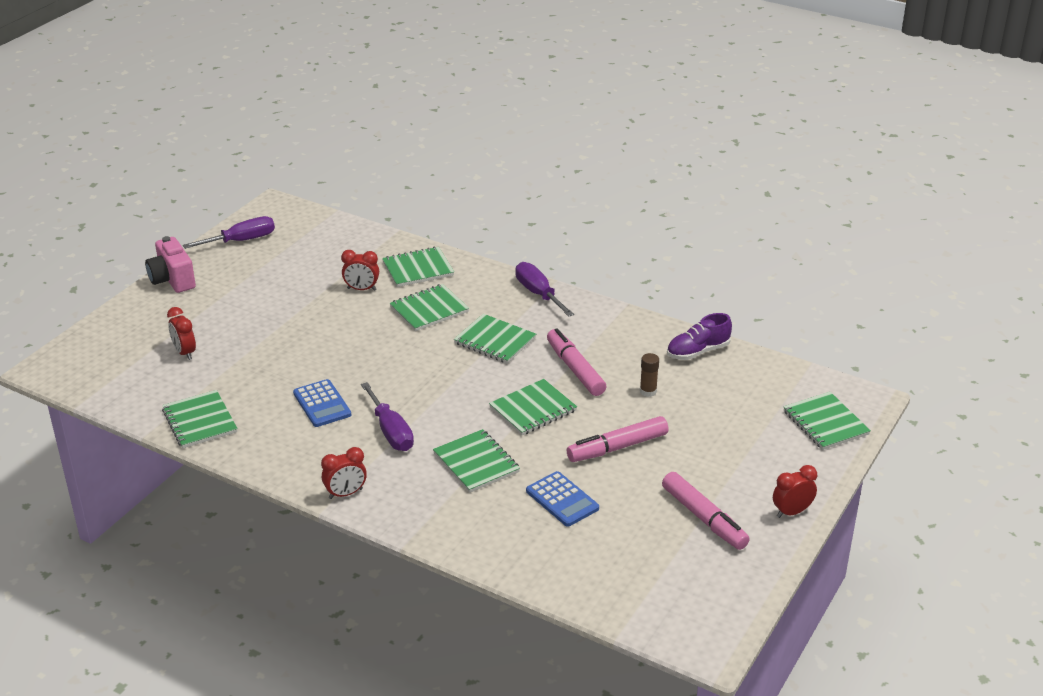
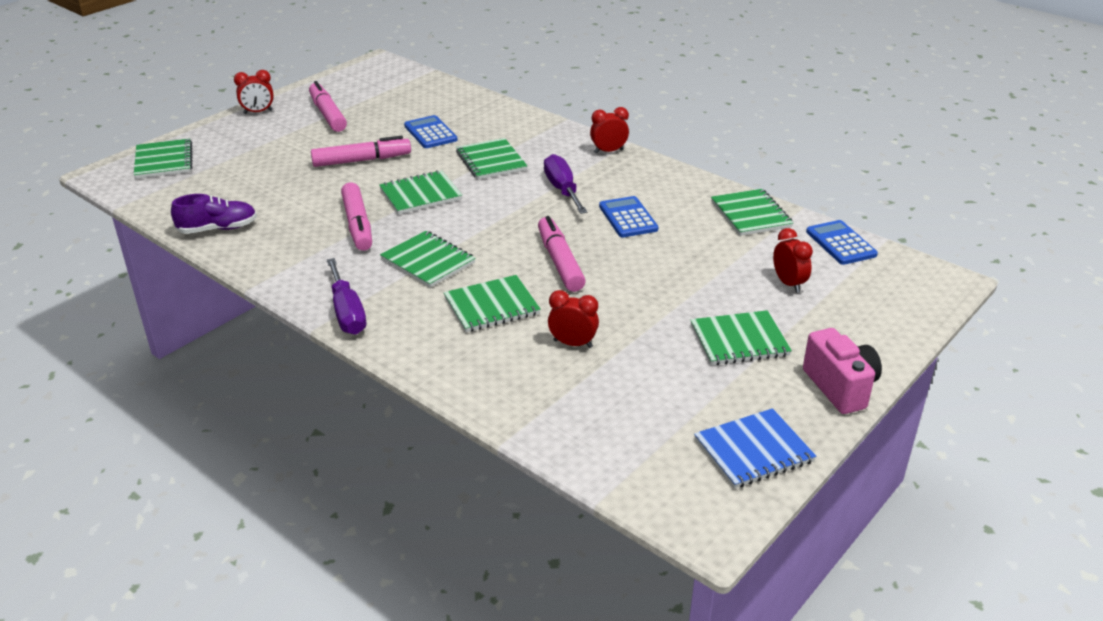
camera: 170 degrees left, 0 degrees up
(122, 397) = (840, 243): none -> blue calculator
(241, 241) = (753, 450): purple screwdriver -> blue notebook
(381, 352) = (560, 262): none -> pink marker
(418, 269) = (490, 367): green notebook -> green notebook (739, 340)
(648, 391) = (300, 199): brown glue stick -> none

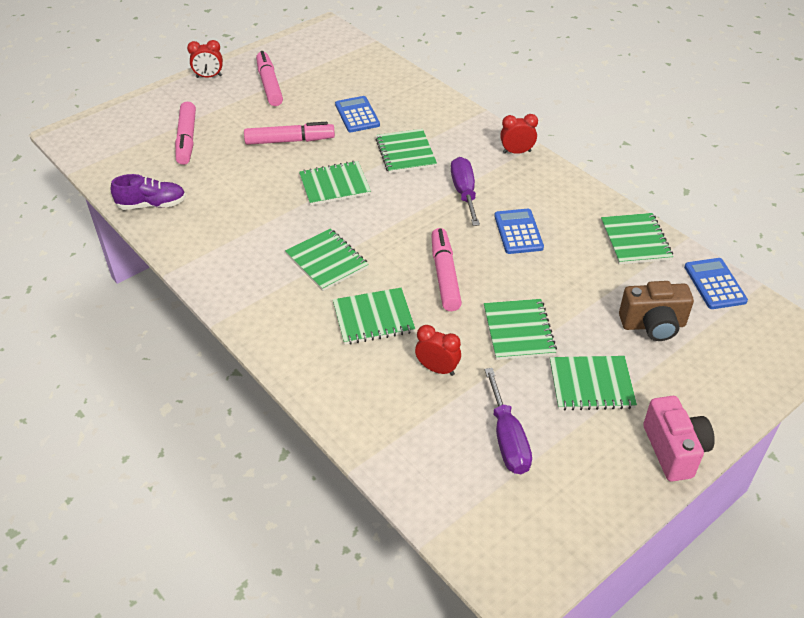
camera: 10 degrees right, 10 degrees up
(164, 161) = (119, 124): green notebook -> green notebook (518, 331)
(347, 313) = (246, 310): purple screwdriver -> purple screwdriver (507, 439)
(358, 225) = (273, 213): pink marker -> pink marker (187, 139)
(753, 450) = (576, 509): blue notebook -> none
(788, 283) = (653, 325): red clock -> brown camera

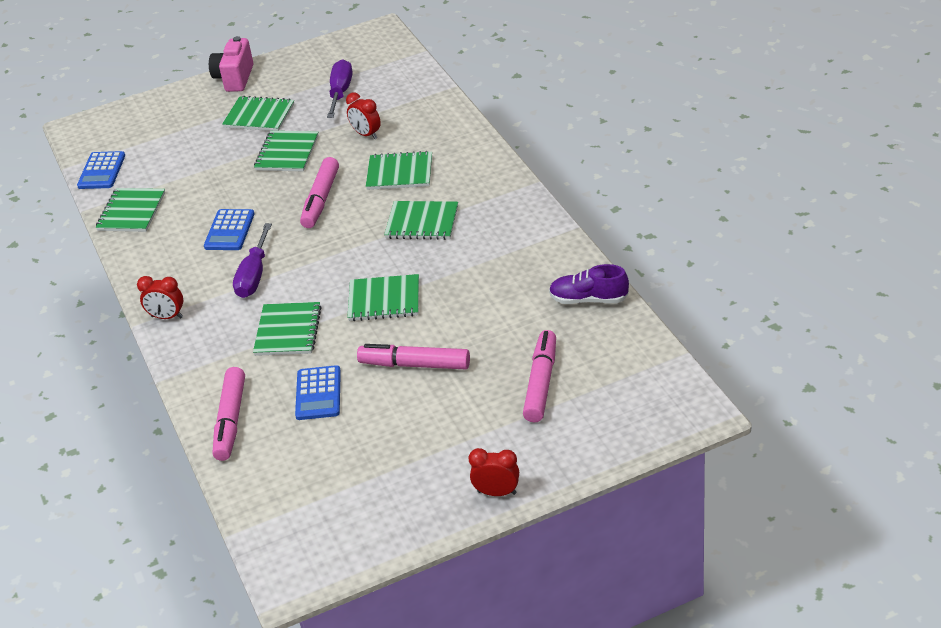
camera: 160 degrees left, 5 degrees down
(269, 85) = (414, 463): pink marker -> pink marker (230, 420)
(327, 261) = (422, 222): green notebook -> green notebook turned 60 degrees counterclockwise
(653, 325) = (180, 147): brown camera -> none

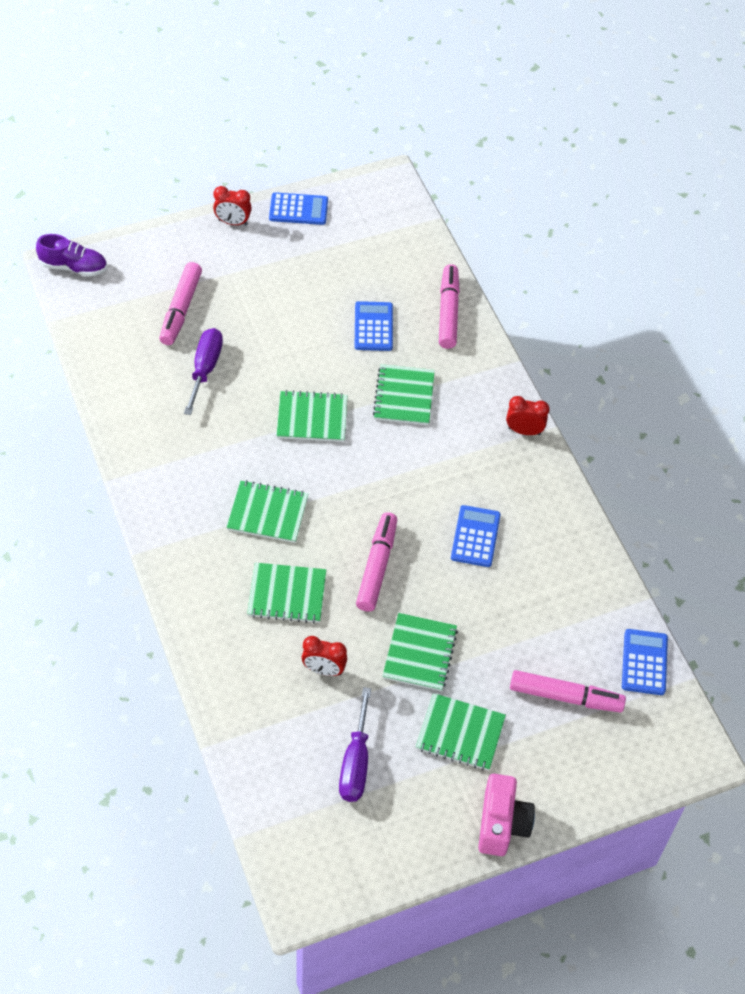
camera: 175 degrees right, 15 degrees up
(131, 212) = (591, 585): green notebook -> none
(254, 276) = (443, 469): purple screwdriver -> purple screwdriver (205, 369)
(366, 134) = (324, 670): red clock -> red clock turned 150 degrees clockwise
(413, 521) = (298, 209): none -> blue calculator
(414, 365) = (288, 343): pink marker -> pink marker (565, 697)
(588, 299) = (120, 388): purple shoe -> purple shoe (74, 267)

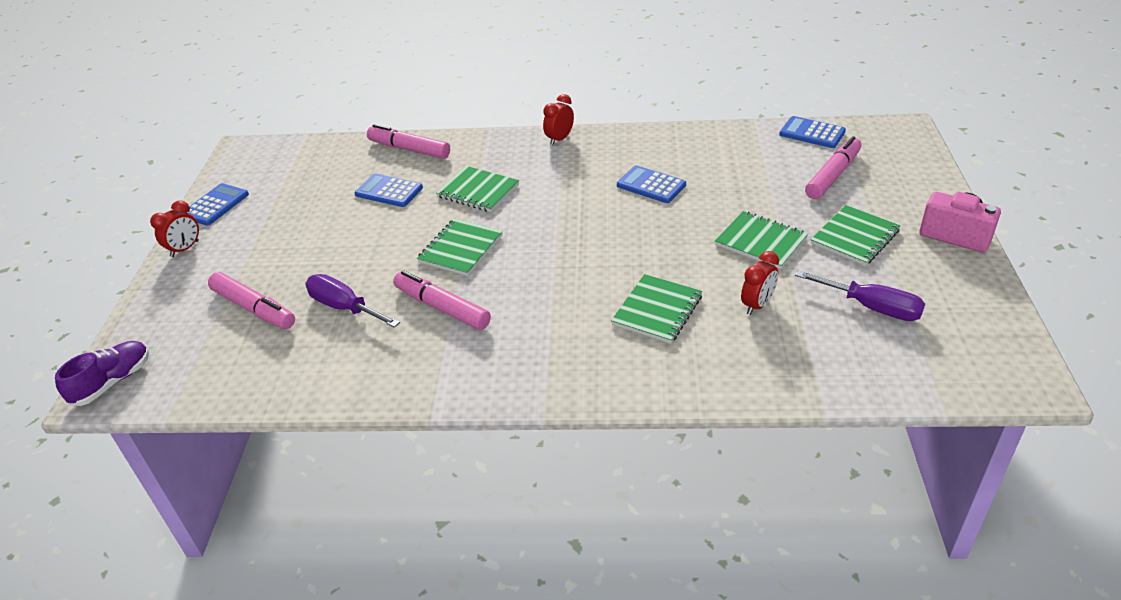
camera: 60 degrees left, 15 degrees down
(267, 513) = (553, 302): green notebook -> none
(377, 566) = (654, 246): pink marker -> pink marker (442, 308)

